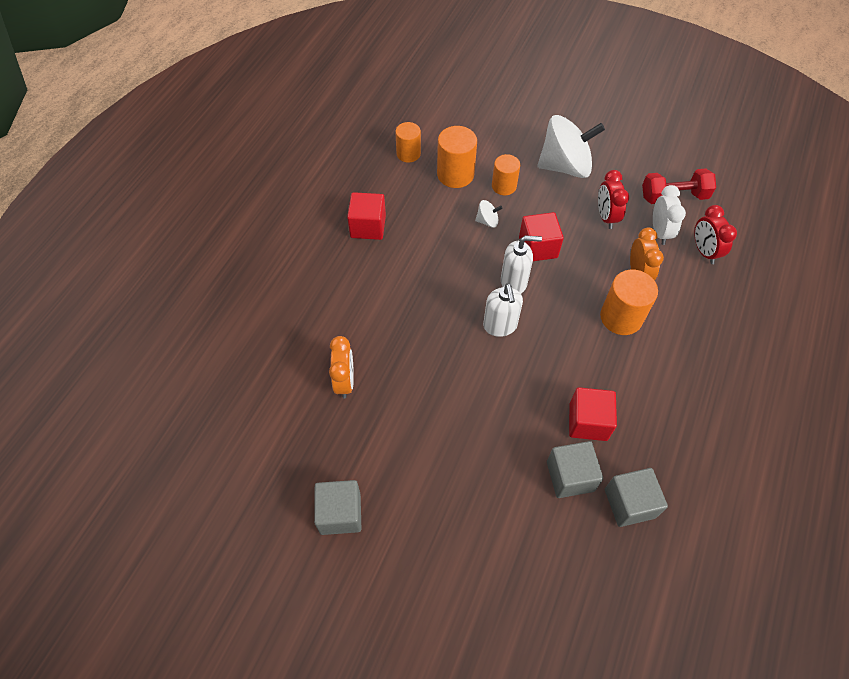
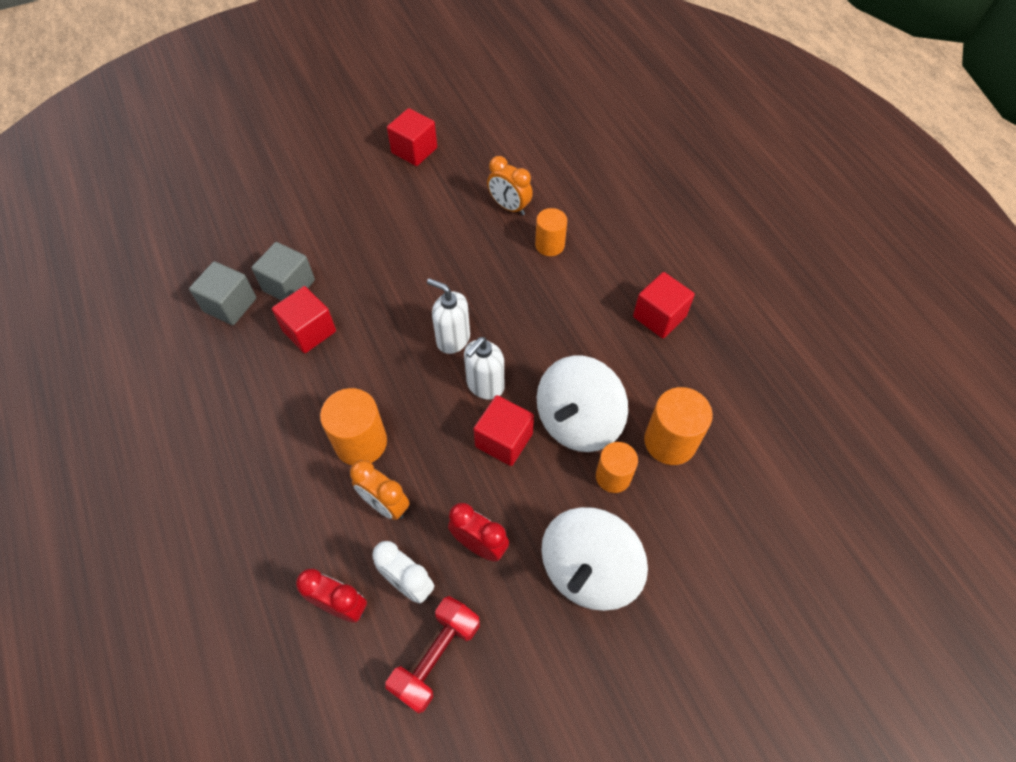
camera: 130 degrees right, 0 degrees up
(340, 513) = (414, 150): grey cube -> red cube
(408, 154) = (739, 418): orange cylinder -> orange cylinder (549, 245)
(487, 221) = (578, 421): white spinning top -> white spinning top, size x2.42

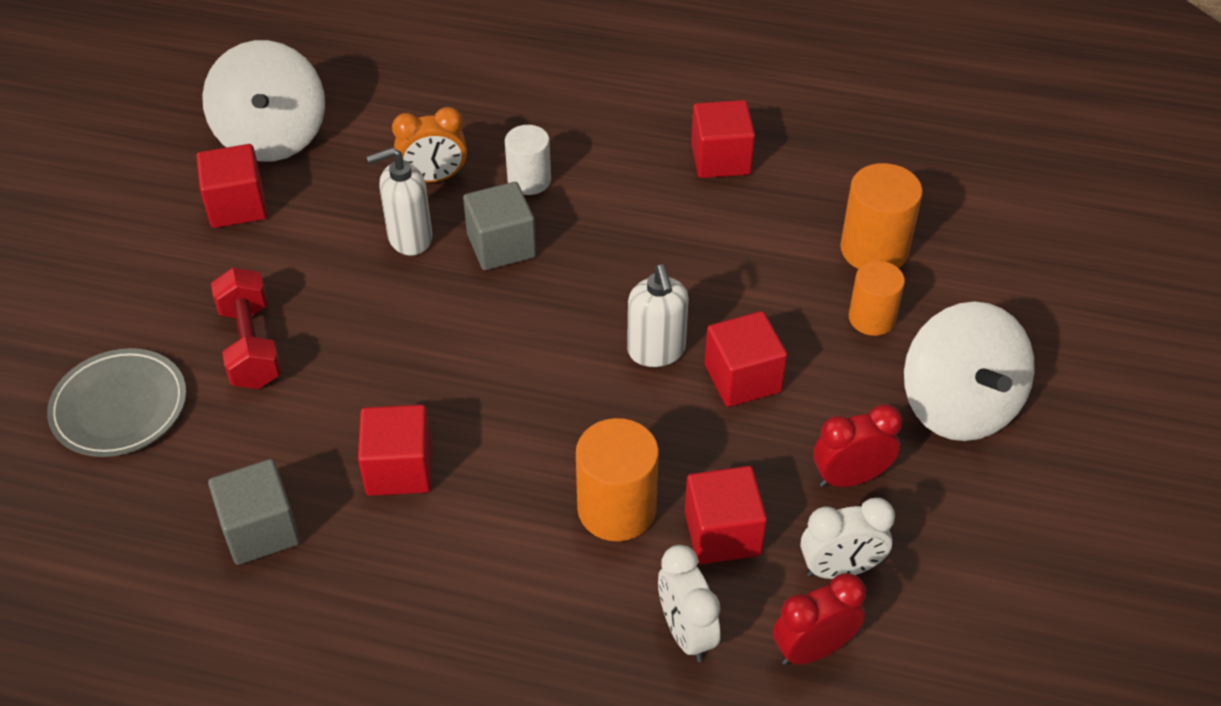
camera: 50 degrees left, 10 degrees down
(258, 203) = (119, 407): none -> grey plate
(289, 285) = (302, 450): grey cube -> grey cube (501, 246)
(305, 532) = (686, 632): none -> white clock
(385, 505) = (722, 533): orange clock -> red cube
(436, 657) = (948, 594): red dumbbell -> red dumbbell (251, 346)
(453, 339) = (563, 341): white soap dispenser -> white soap dispenser (409, 238)
(549, 245) = (529, 180): orange cylinder -> white cylinder
(578, 421) = (780, 303): white spinning top -> white spinning top (272, 136)

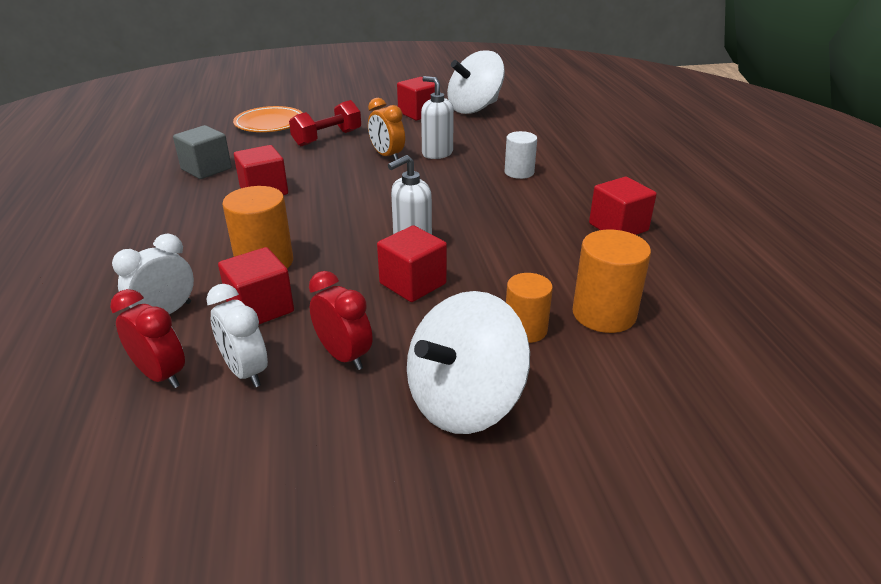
camera: 65 degrees right, 15 degrees down
(119, 407) = (270, 123): grey plate -> orange plate
(434, 178) = (489, 148): orange clock -> orange clock (387, 156)
(501, 246) = (456, 177): grey cube -> none

